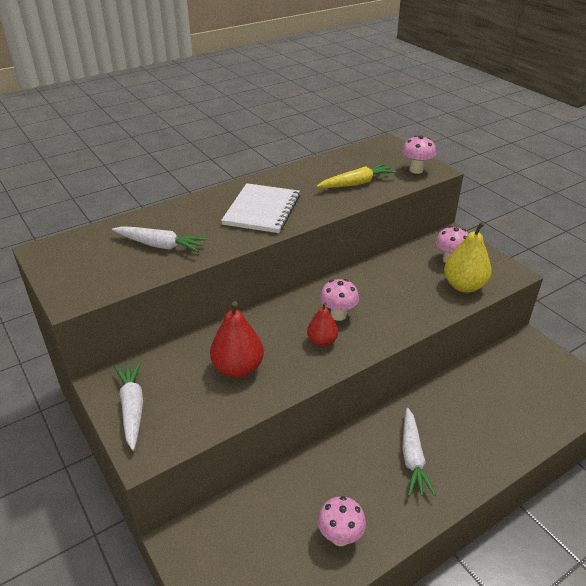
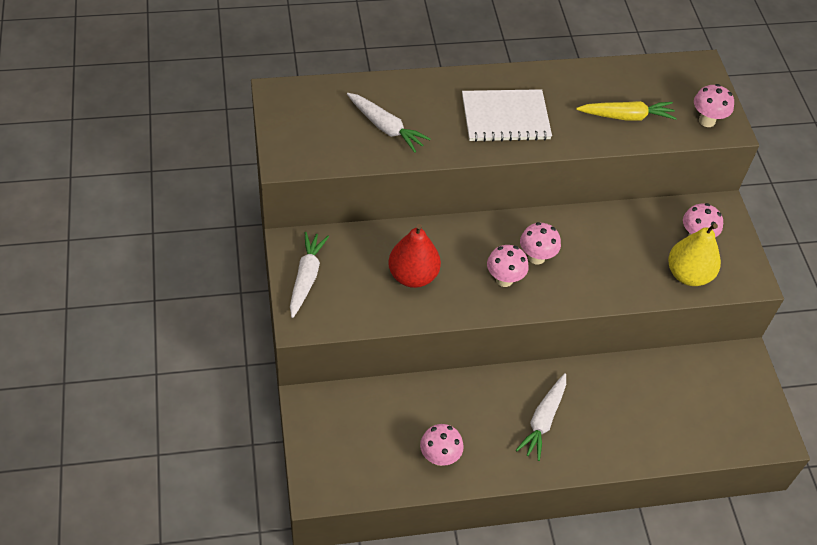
camera: 20 degrees right, 15 degrees up
(262, 210) = (505, 117): white notebook -> white notebook turned 45 degrees clockwise
(322, 341) = (504, 279): red pear -> pink mushroom

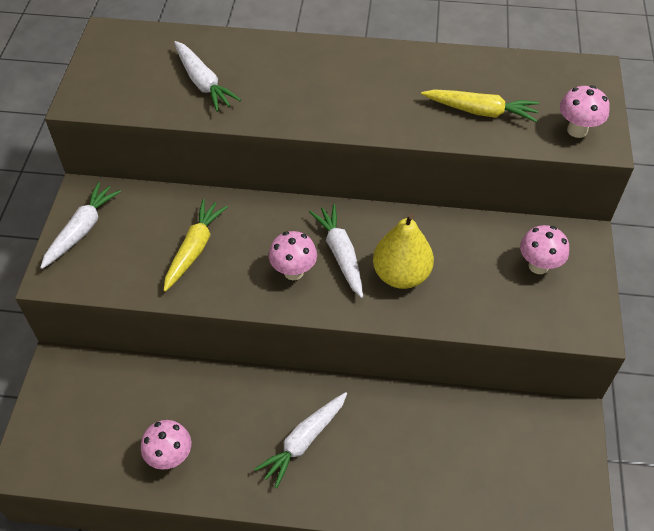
camera: 20 degrees right, 0 degrees up
(413, 276) = (194, 249): red pear -> yellow carrot
(505, 117) = (339, 92): white notebook -> none
(536, 257) = (340, 254): pink mushroom -> white carrot
(688, 275) = (513, 307): yellow pear -> yellow pear (401, 275)

